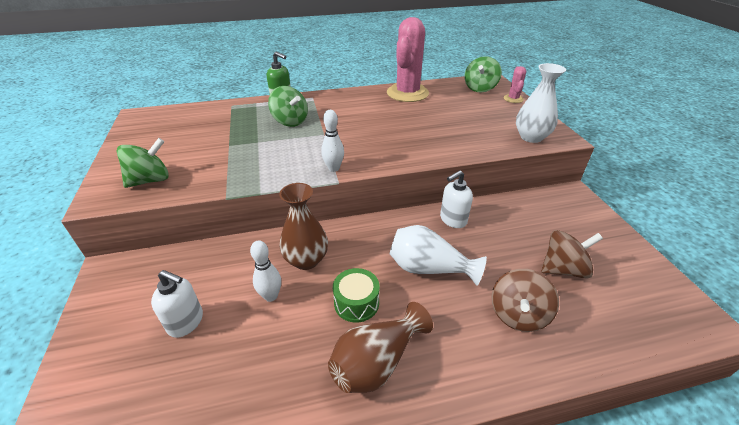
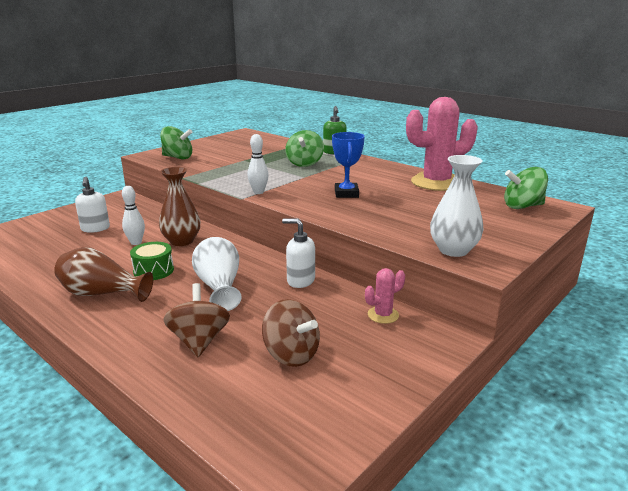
camera: 55 degrees right, 15 degrees down
(388, 132) = (346, 194): none -> blue trophy
(513, 99) = (534, 226): pink cactus -> pink cactus (383, 315)
(518, 314) = (199, 341): brown spinning top -> brown spinning top turned 90 degrees clockwise

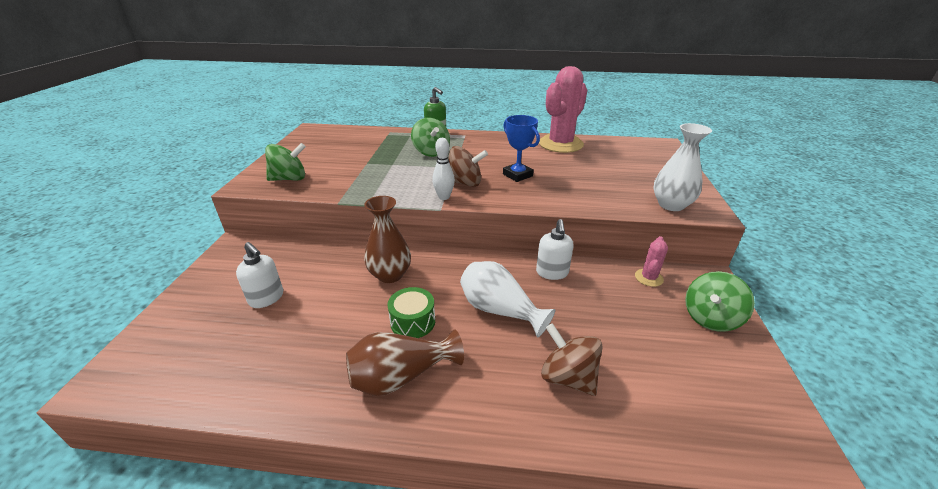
camera: 35 degrees left, 10 degrees up
(136, 242) = (343, 296): white bowling pin -> none
(291, 354) = (648, 348): brown spinning top -> brown spinning top (465, 183)
(300, 281) = (552, 273): white soap dispenser -> white soap dispenser turned 75 degrees counterclockwise
(522, 206) = (644, 150): green spinning top -> green spinning top (710, 318)

